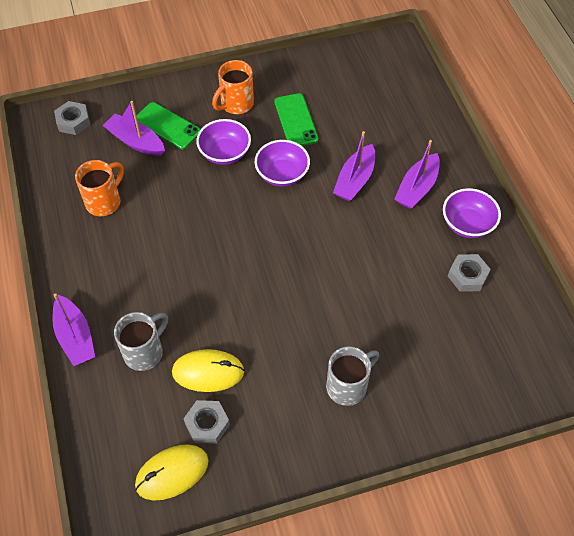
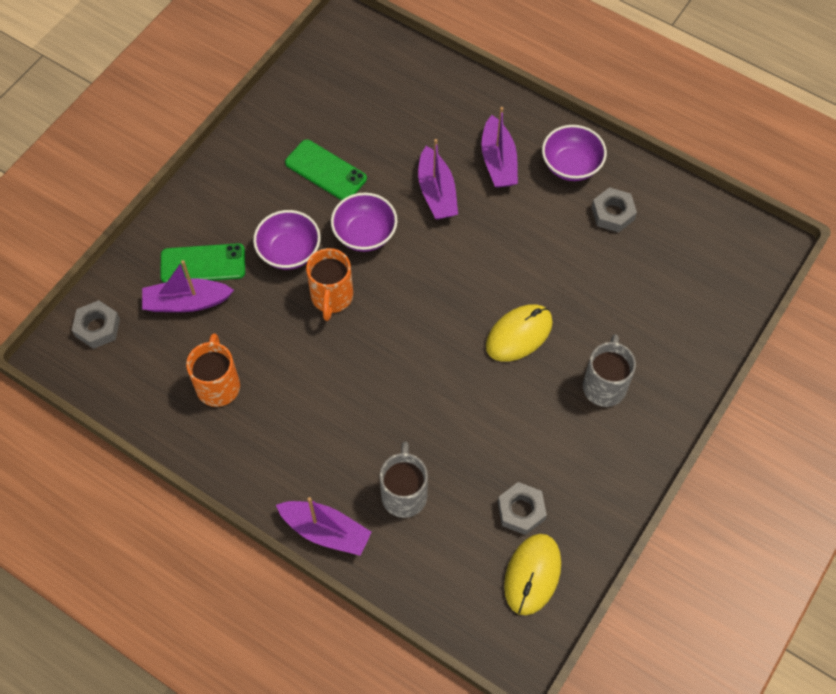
camera: 40 degrees left, 5 degrees up
(208, 372) = (477, 466): yellow mouse -> yellow mouse (519, 334)
(236, 104) = (250, 193): orange mug -> orange mug (331, 297)

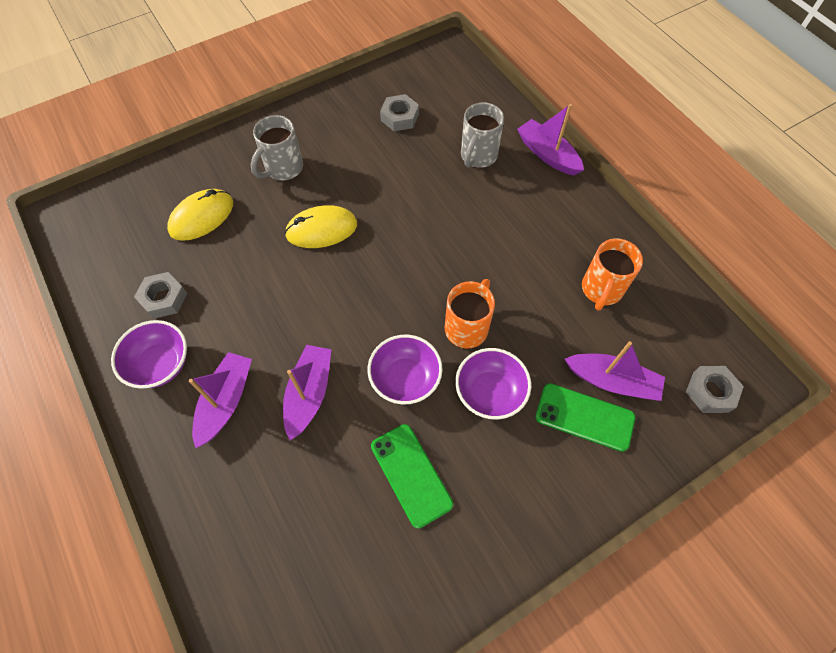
camera: 155 degrees left, 0 degrees up
(532, 575) = (415, 83): yellow mouse -> yellow mouse (202, 217)

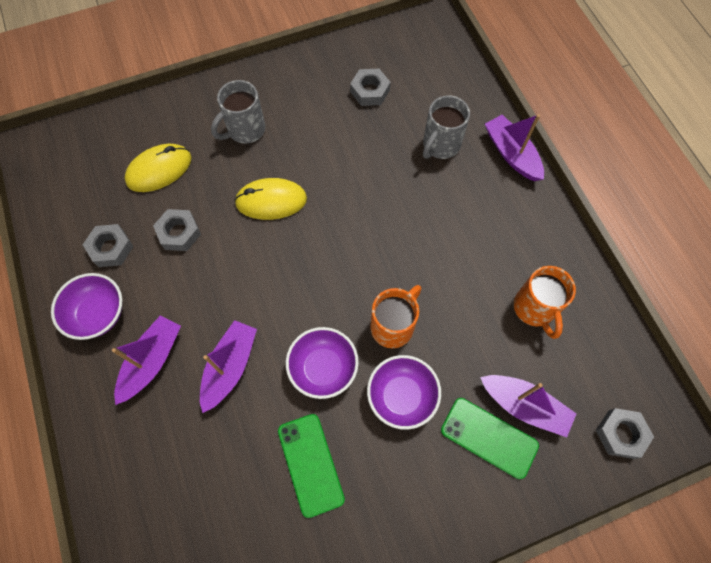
camera: 10 degrees right, 5 degrees up
(233, 273) = (179, 233): none -> grey nut
(601, 290) = (535, 309): orange mug -> orange mug turned 45 degrees counterclockwise

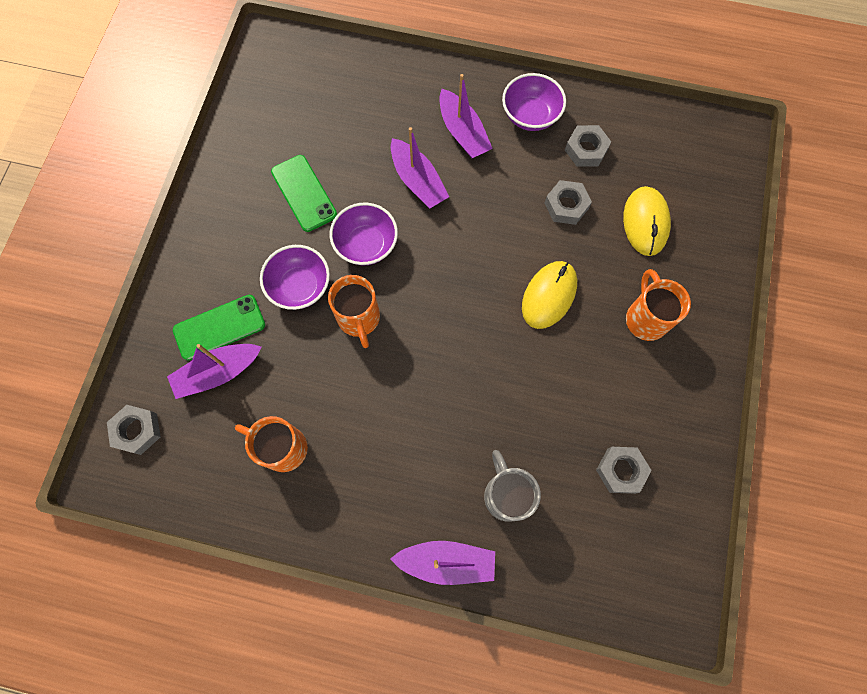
camera: 125 degrees right, 5 degrees up
(245, 130) = (646, 318): grey mug -> orange mug
(310, 464) = (304, 193): green phone -> green phone turned 45 degrees clockwise

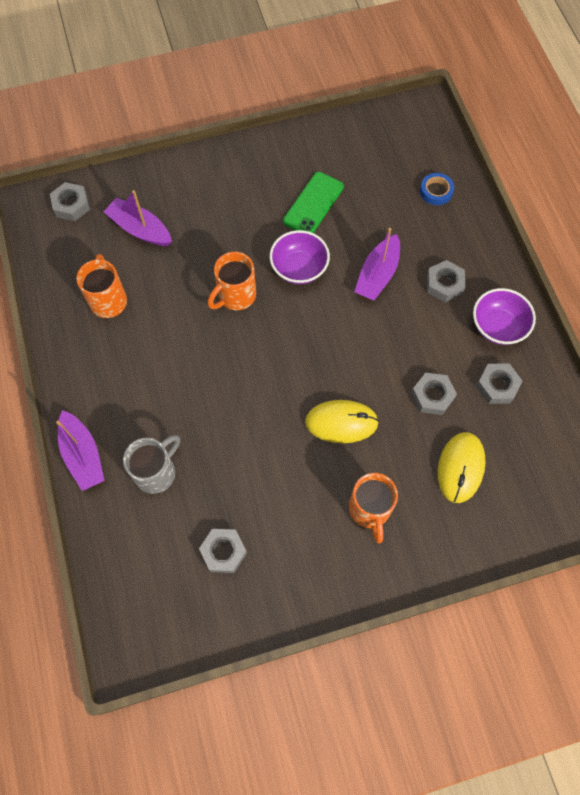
camera: 60 degrees right, 5 degrees down
(219, 327) = (174, 210): green phone -> none
(300, 286) = (237, 243): purple bowl -> none
(363, 83) = (436, 191): none -> blue tape
(463, 132) = (444, 284): purple boat -> grey nut
(645, 222) = (460, 468): yellow mouse -> yellow mouse turned 45 degrees counterclockwise
(646, 318) = (370, 510): orange mug -> orange mug turned 120 degrees clockwise

